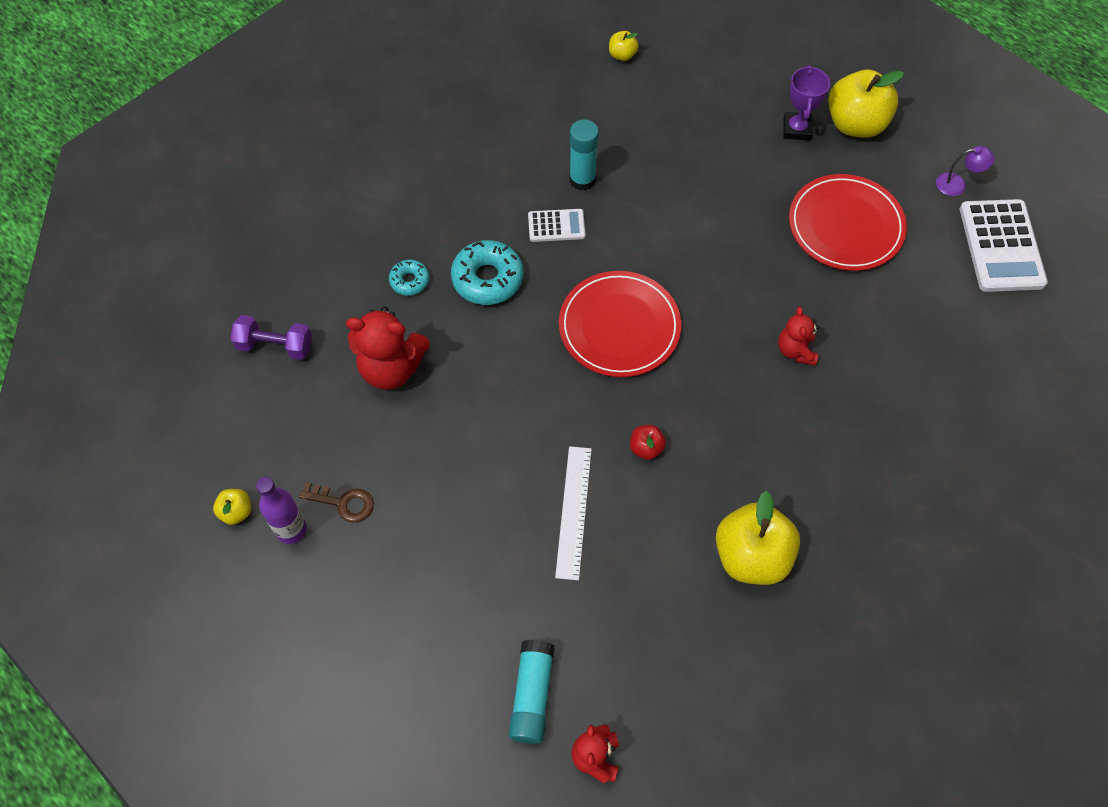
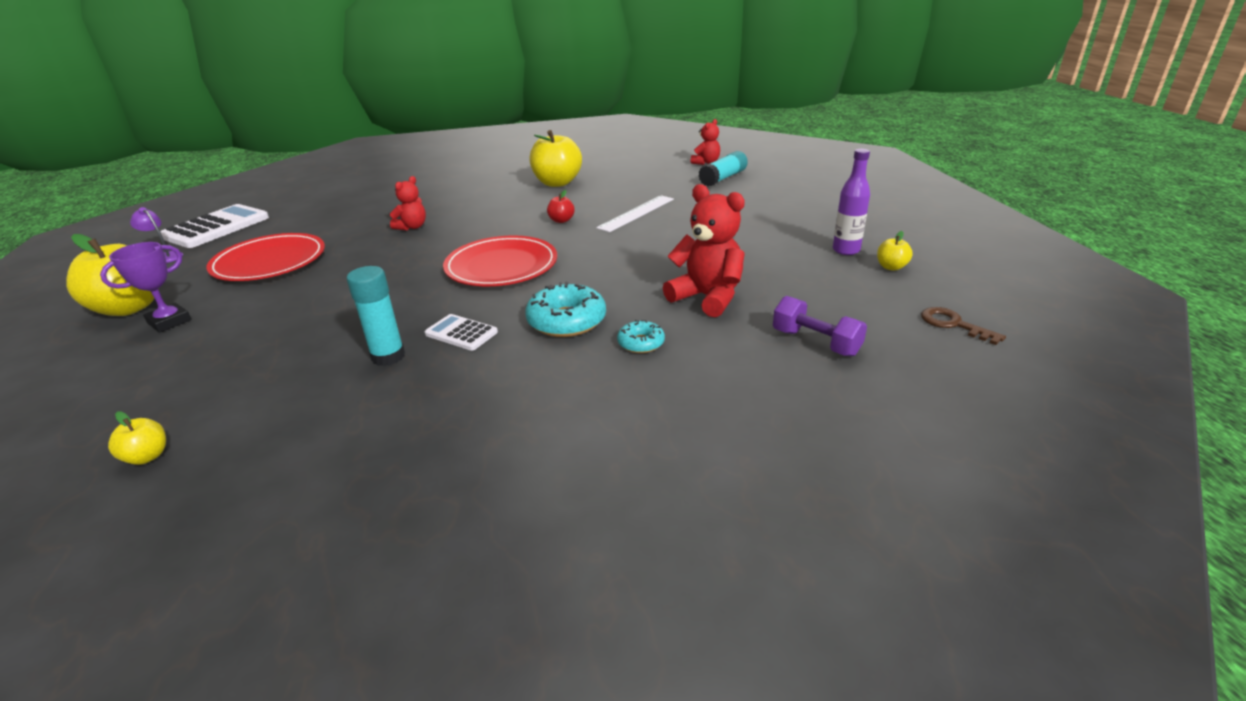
camera: 145 degrees left, 30 degrees down
(344, 503) = (796, 250): brown key -> brown key (953, 324)

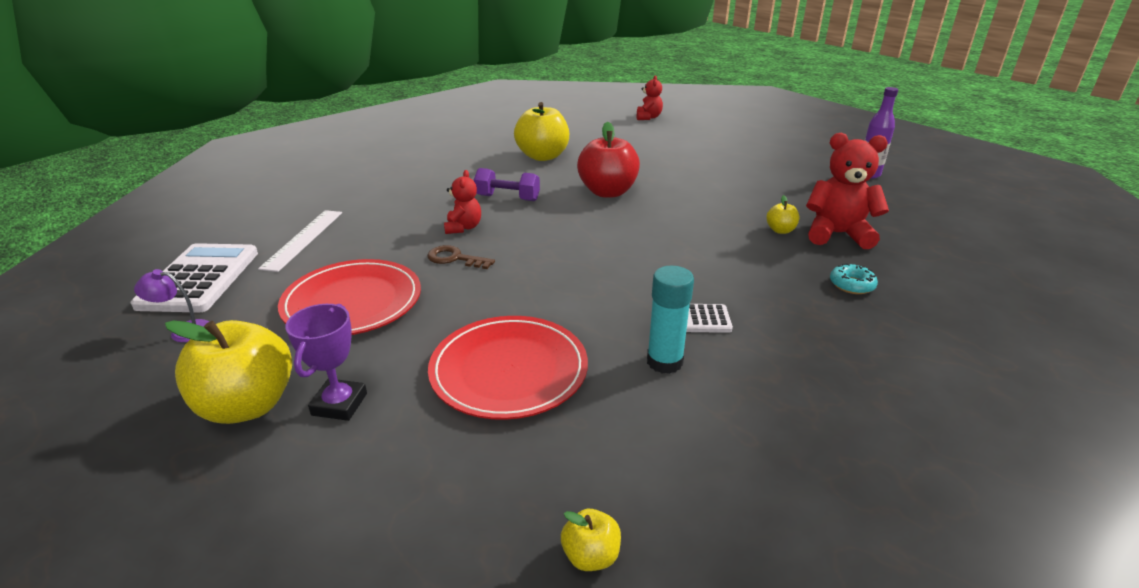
camera: 30 degrees left, 0 degrees up
(501, 266) = (624, 247): red plate -> red plate (509, 370)
(561, 220) = (607, 192): red apple -> red apple, size x2.18
(567, 321) = (765, 282): turquoise donut -> none
(636, 213) = (663, 173): white ruler -> white ruler (303, 239)
(723, 178) = (685, 129): turquoise glue stick -> none
(815, 342) = (961, 251): purple dumbbell -> purple dumbbell (507, 198)
(891, 267) = (916, 181): yellow apple -> yellow apple (780, 230)
(953, 324) = (1014, 215): brown key -> brown key (454, 258)

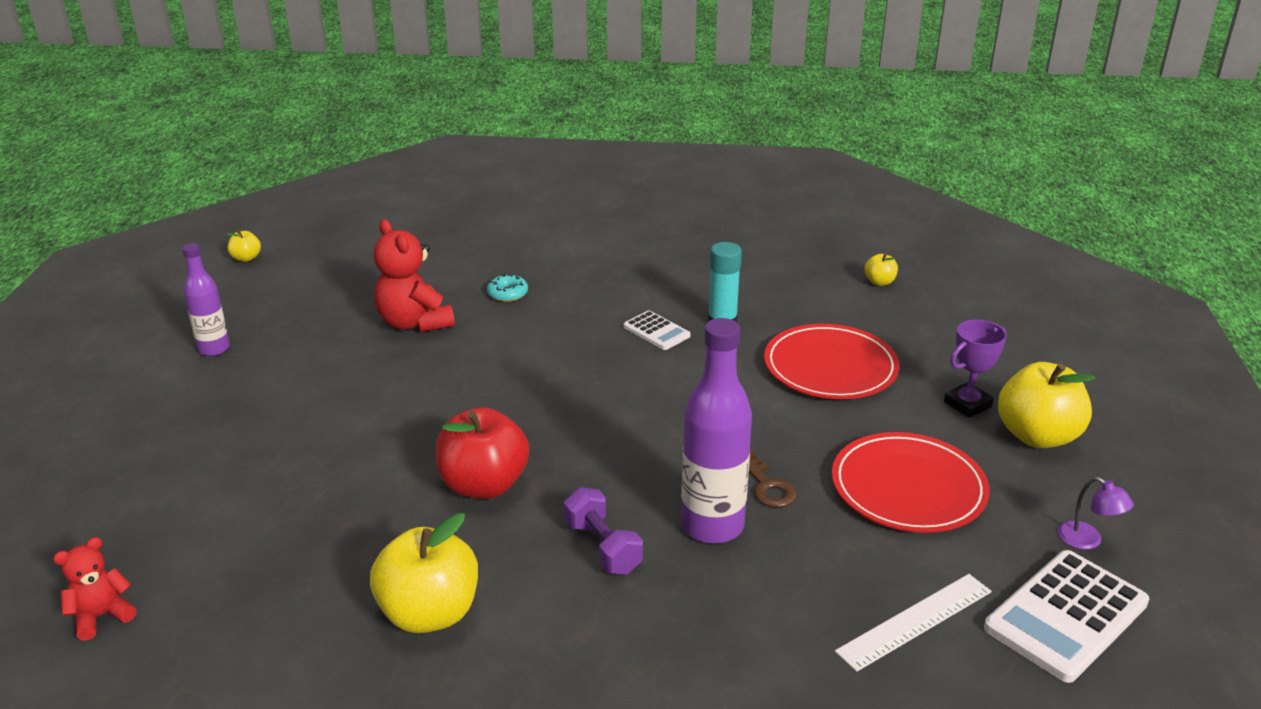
camera: 135 degrees left, 0 degrees up
(463, 228) = (712, 526): red teddy bear -> purple bottle
(780, 230) = (444, 349): yellow apple -> yellow apple (246, 258)

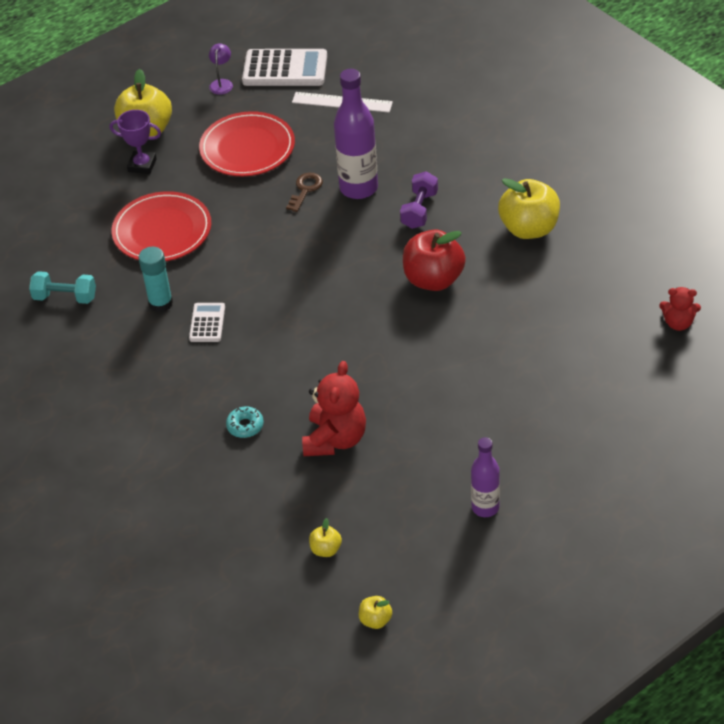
camera: 130 degrees left, 15 degrees up
(806, 284) = (65, 297): none -> turquoise dumbbell
(879, 282) = (24, 268): yellow apple -> yellow apple (326, 549)

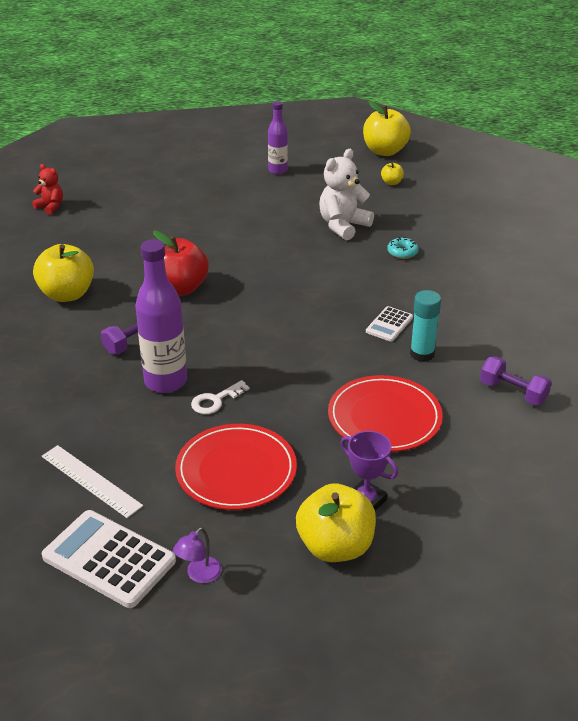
camera: 155 degrees left, 10 degrees down
(65, 297) = (513, 392): turquoise dumbbell -> purple dumbbell
(305, 189) = (215, 401): brown key -> white key
(335, 439) = (343, 226): red teddy bear -> white teddy bear
(375, 620) = (384, 151): yellow apple -> yellow apple, size x2.18

